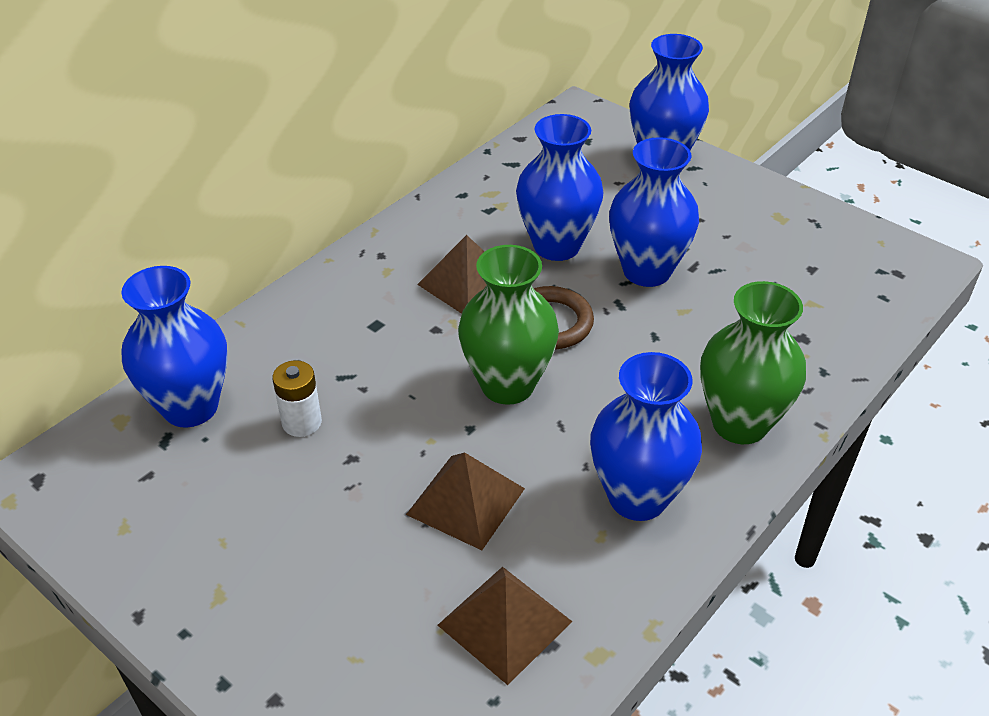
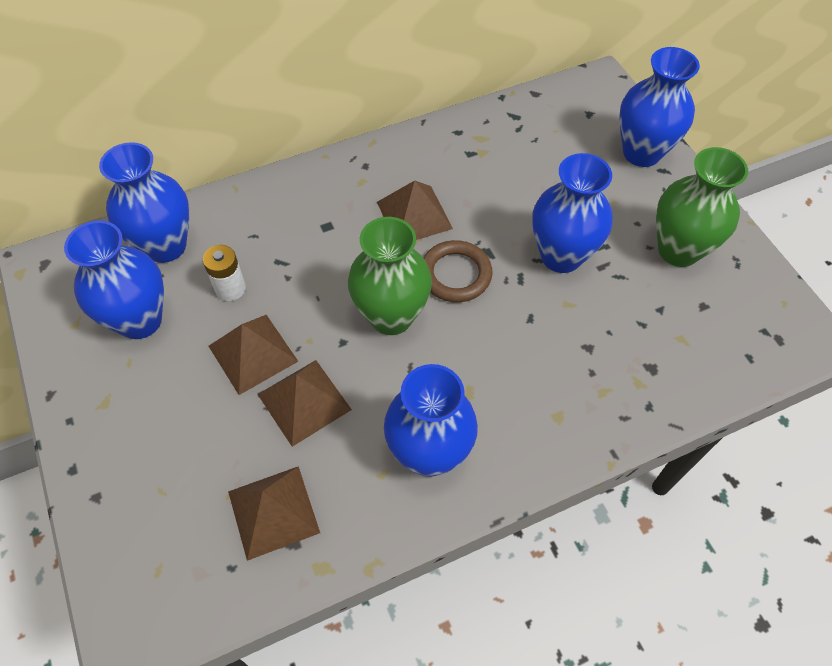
camera: 25 degrees right, 15 degrees up
(372, 476) = (252, 353): none -> brown pyramid
(556, 246) = (503, 206): blue vase -> blue vase (140, 320)
(739, 423) = (548, 424): green vase -> green vase (678, 250)

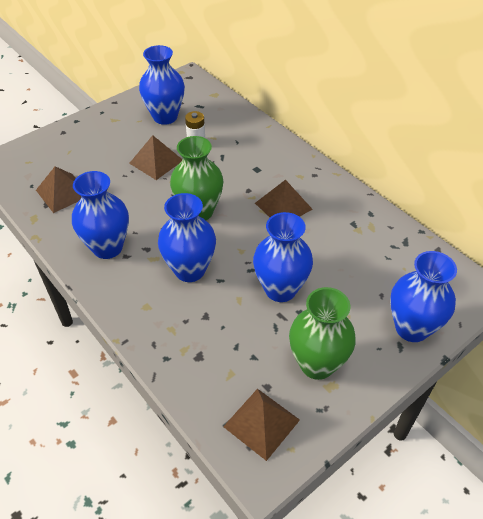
camera: 75 degrees right, 10 degrees down
(165, 246) = (216, 112): blue vase -> blue vase (190, 270)
(304, 401) = (130, 188): brown pyramid -> brown pyramid (261, 423)
(455, 274) = (242, 235): brown ring -> none

